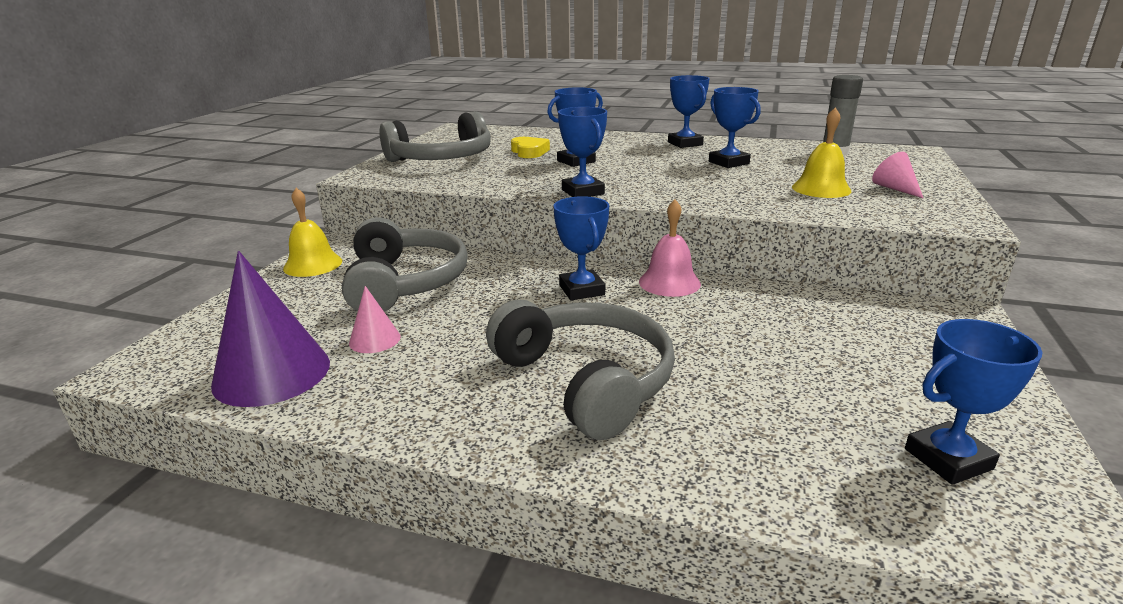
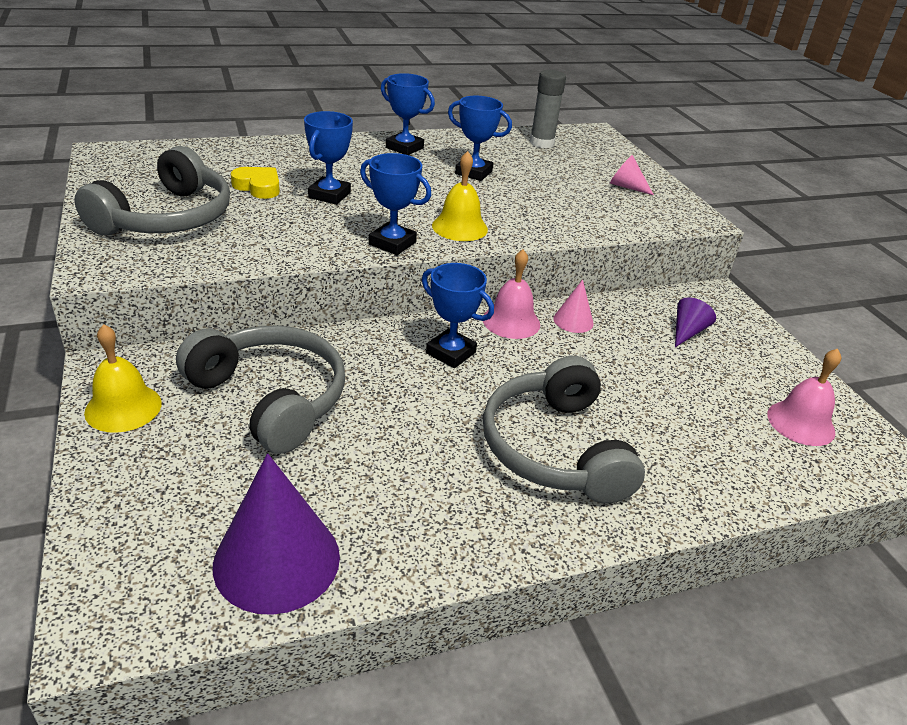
camera: 40 degrees left, 10 degrees up
(375, 339) = (330, 479): pink cone -> pink cone (573, 321)
(586, 380) = (554, 448): grey headphones -> grey headphones turned 120 degrees counterclockwise
(821, 189) = (578, 197): yellow bell -> yellow bell (459, 227)
(873, 334) = (687, 332): none -> purple cone
(948, 459) = (801, 423): blue trophy -> pink bell

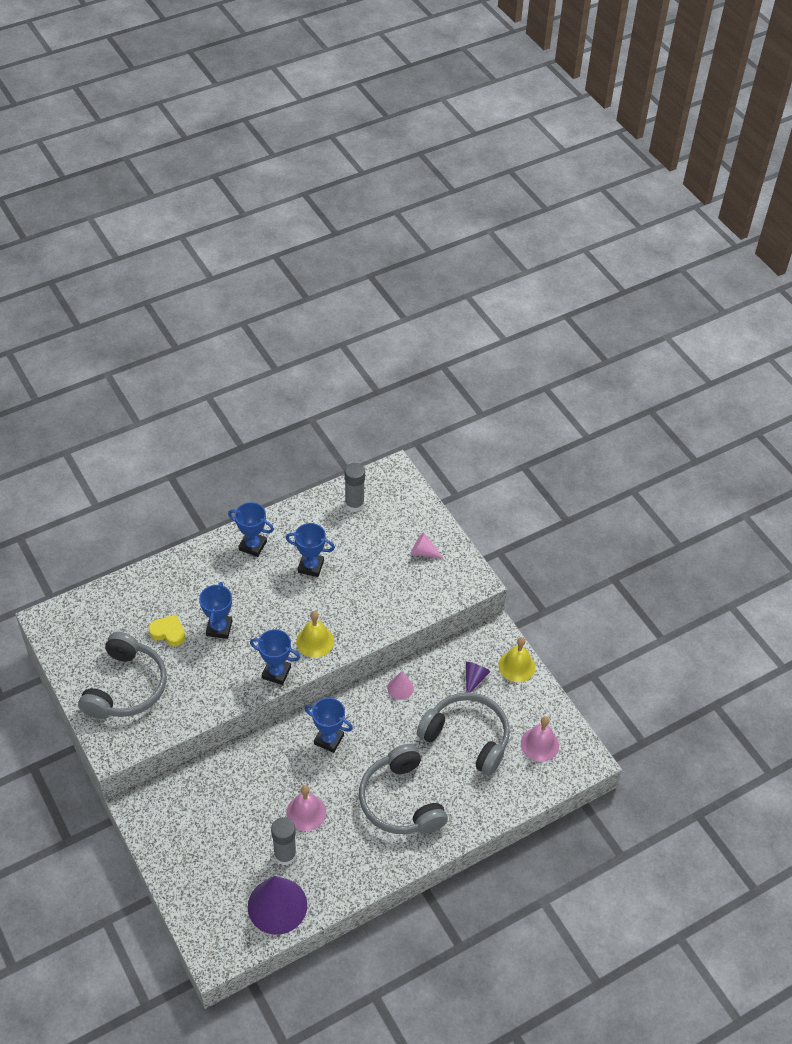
camera: 10 degrees left, 15 degrees up
(123, 407) = (159, 833): yellow bell -> yellow bell (516, 666)
(271, 398) = (236, 804): grey headphones -> grey headphones (467, 737)
(325, 482) = (285, 855): none -> grey glue stick
(511, 321) = (361, 699): pink bell -> pink bell (306, 812)

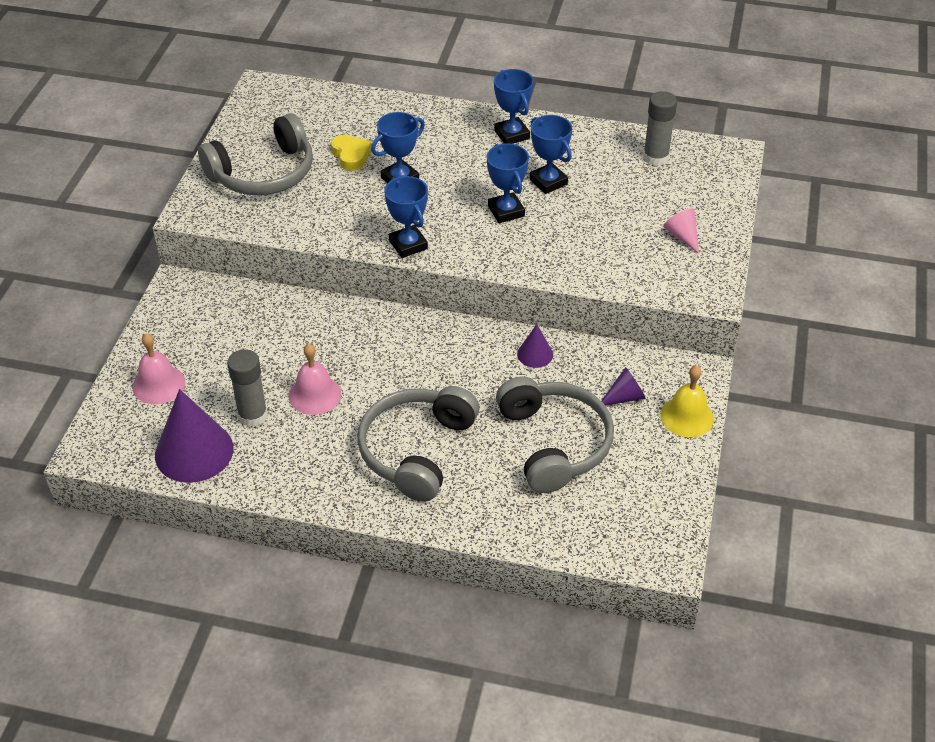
camera: 45 degrees right, 5 degrees down
(315, 641) = (477, 243): yellow bell -> none
(328, 739) = (410, 350): blue trophy -> blue trophy (506, 211)
(400, 688) = (535, 354): pink cone -> purple cone
(539, 744) = (628, 505): pink bell -> pink bell (159, 384)

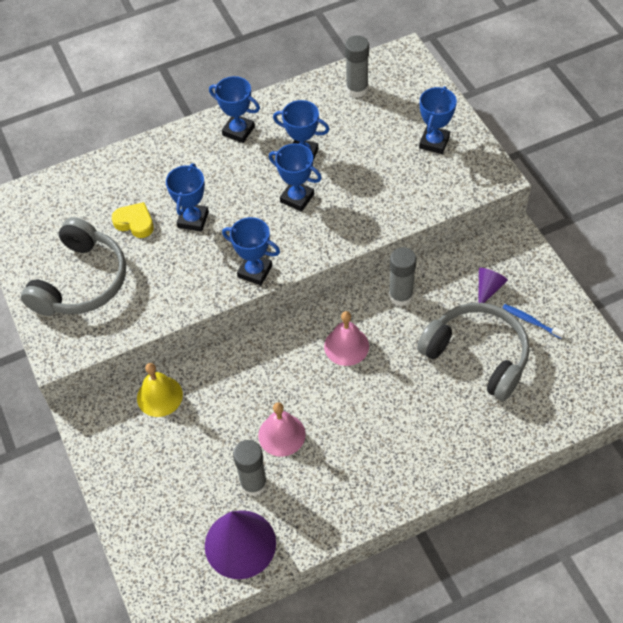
camera: 35 degrees left, 10 degrees up
(159, 384) = (157, 510): pink bell -> pink bell (346, 346)
(416, 450) = (394, 426): grey headphones -> none
(535, 354) = (400, 296): purple cone -> grey glue stick
(636, 448) = (531, 321): none -> blue toothbrush
(682, 236) = (434, 142): pink cone -> blue trophy
(687, 416) = (539, 276): yellow bell -> yellow bell (159, 396)

